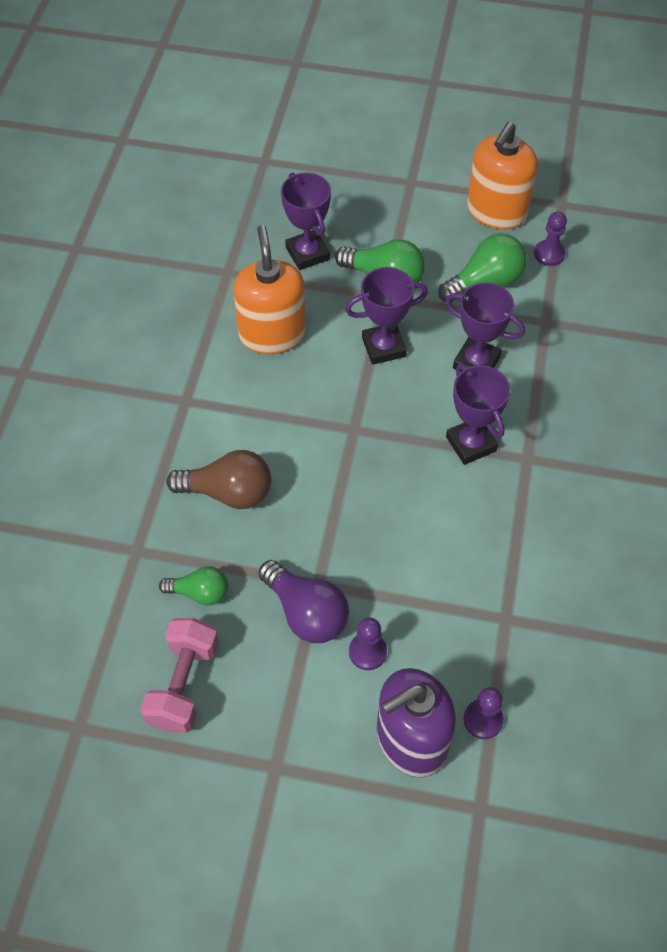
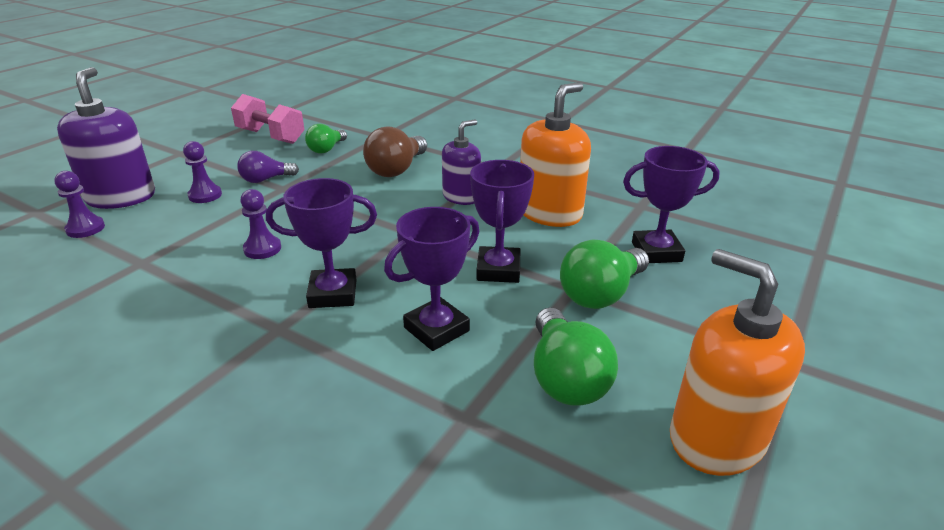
camera: 110 degrees right, 25 degrees down
(269, 411) = (461, 197): none -> purple soap dispenser
(272, 334) = (550, 213): orange soap dispenser -> orange soap dispenser turned 60 degrees counterclockwise
(306, 612) = (266, 179): purple light bulb -> purple light bulb, size x0.63
(549, 254) = (603, 474): purple pawn -> purple pawn (262, 249)

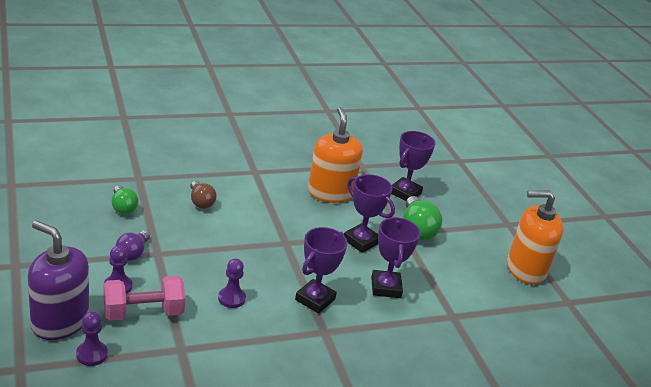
camera: 55 degrees left, 0 degrees up
(270, 136) = (57, 216): pink dumbbell -> pink dumbbell (143, 313)
(397, 169) = (201, 202): brown light bulb -> brown light bulb, size x0.63
(461, 197) = (272, 204): purple soap dispenser -> none
(565, 377) = (458, 277): green light bulb -> none

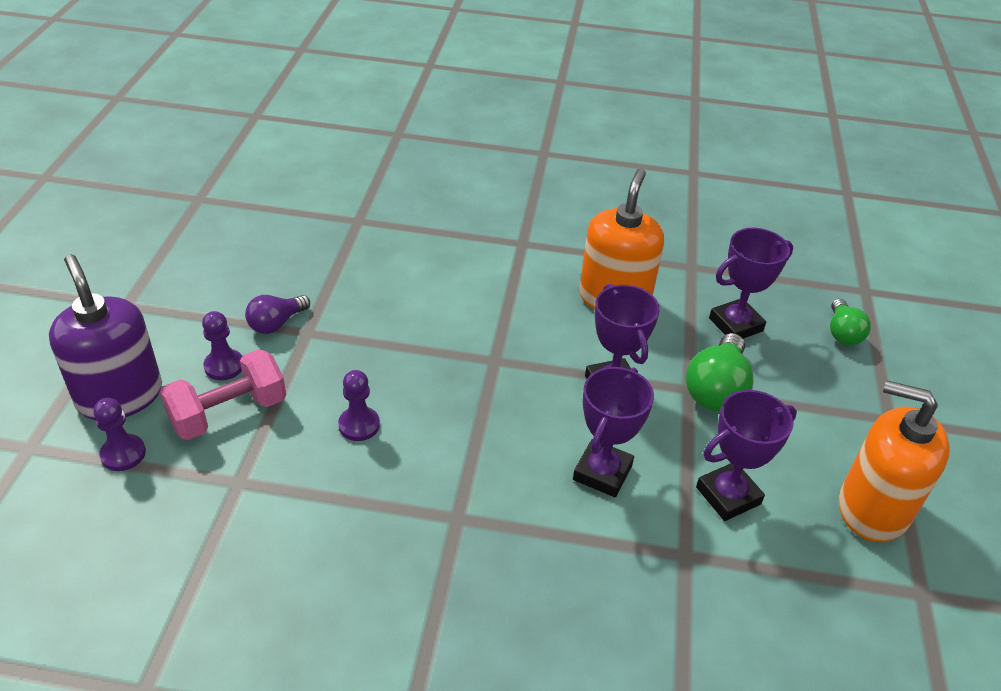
camera: 30 degrees right, 10 degrees up
(123, 207) = (309, 257): green light bulb -> green light bulb (842, 333)
(143, 313) = (229, 413): pink dumbbell -> pink dumbbell turned 45 degrees counterclockwise
(201, 202) = (416, 271): brown light bulb -> none
(315, 299) = (478, 461): purple trophy -> purple trophy (728, 495)

